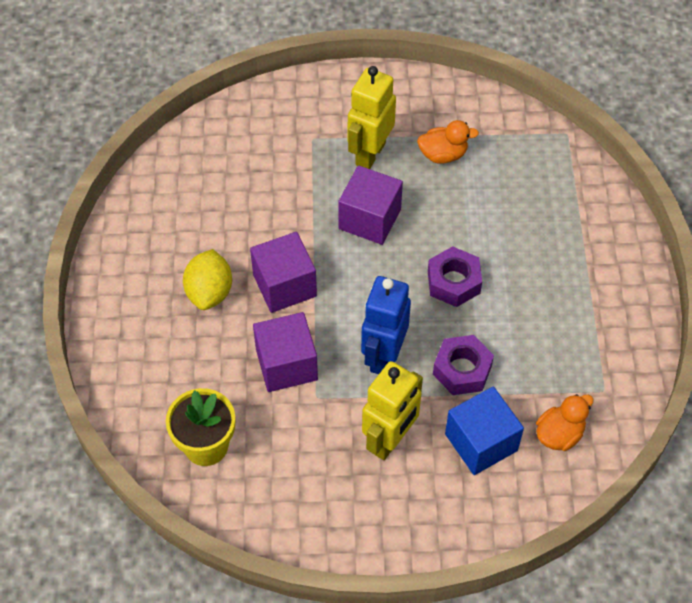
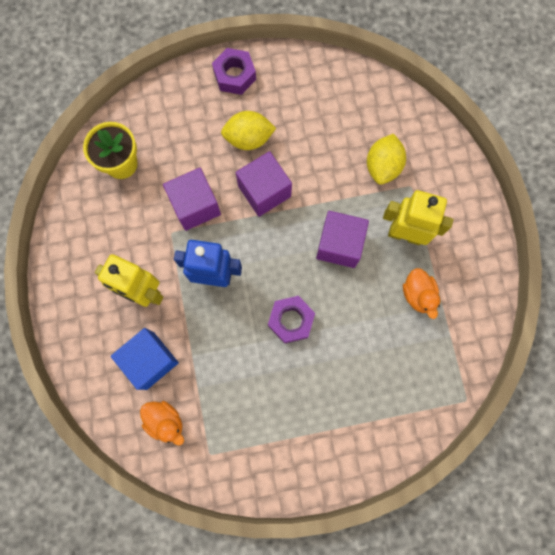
camera: 80 degrees right, 20 degrees up
(282, 160) = (383, 166): none -> yellow lemon
(462, 370) = (211, 338): purple nut -> purple nut (234, 75)

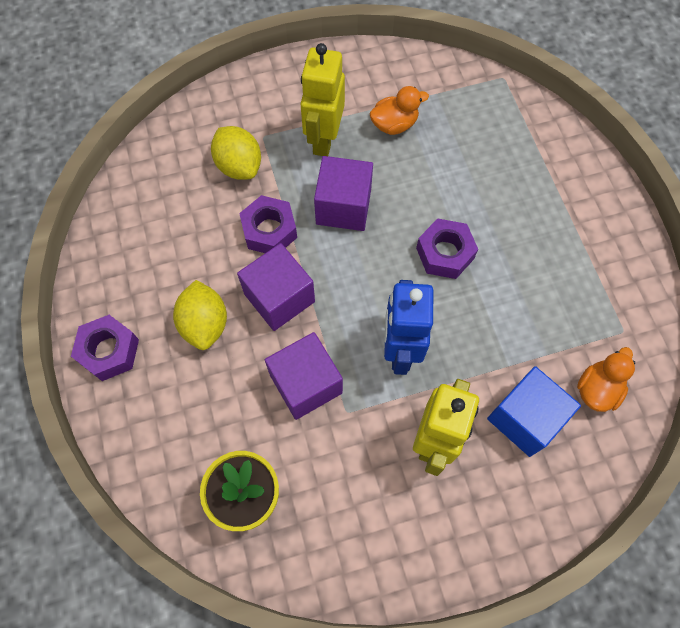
camera: 95 degrees left, 10 degrees down
(322, 187) = (269, 230): none -> purple nut
(383, 166) = (239, 166): yellow lemon -> yellow lemon turned 45 degrees clockwise

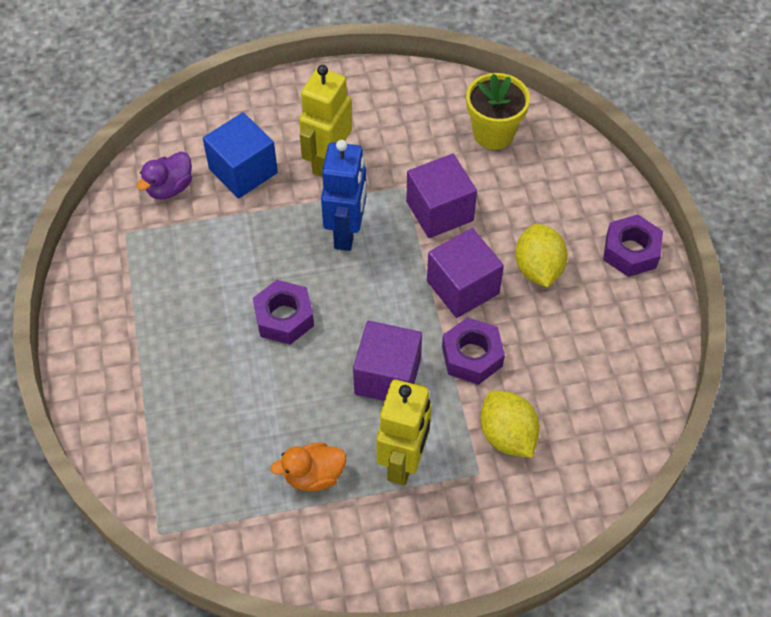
camera: 175 degrees left, 10 degrees down
(597, 389) = (170, 188): orange duck -> purple duck

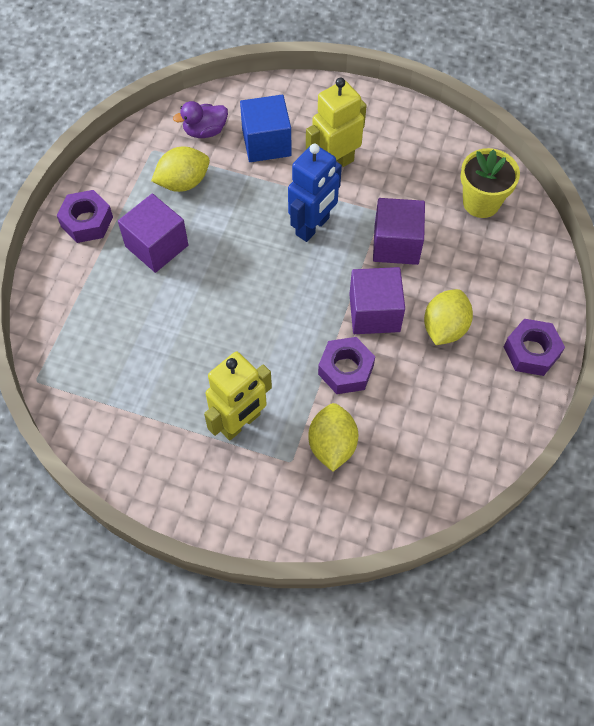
camera: 30 degrees right, 5 degrees up
(182, 250) = (183, 182): none -> yellow lemon
(284, 318) = (224, 269): purple nut -> purple nut (87, 222)
(313, 475) = (168, 397): orange duck -> none
(387, 376) = (271, 352): purple cube -> purple cube (157, 246)

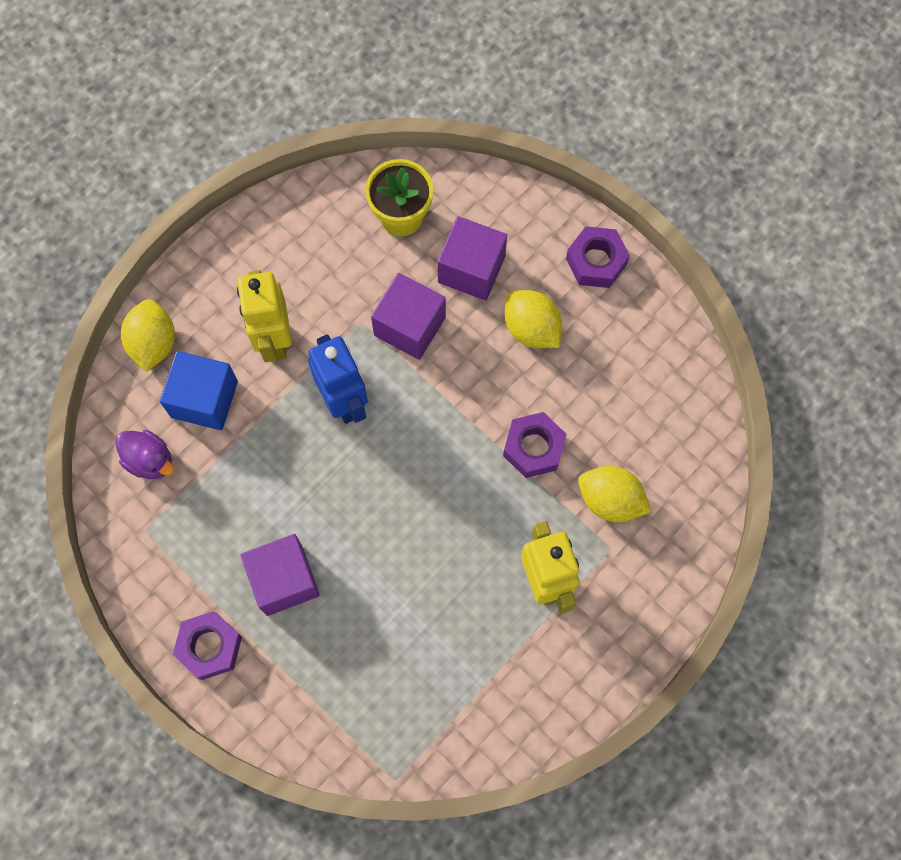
camera: 65 degrees left, 10 degrees up
(183, 182) = (211, 515): yellow lemon -> yellow lemon (153, 343)
(205, 131) = (150, 460): purple duck -> purple duck turned 60 degrees counterclockwise
(374, 312) = (481, 388): purple cube -> purple cube (471, 269)

